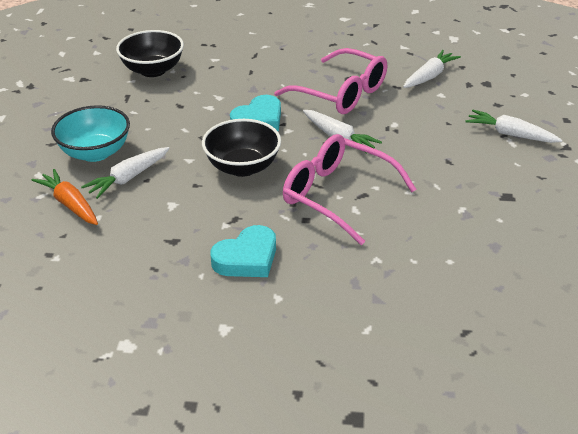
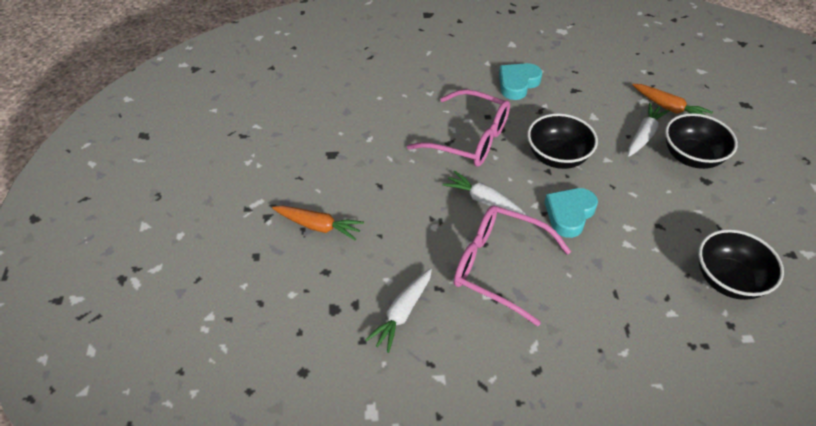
camera: 170 degrees right, 10 degrees up
(95, 152) = (692, 157): turquoise bowl -> black bowl
(511, 134) = (318, 226): white carrot -> orange carrot

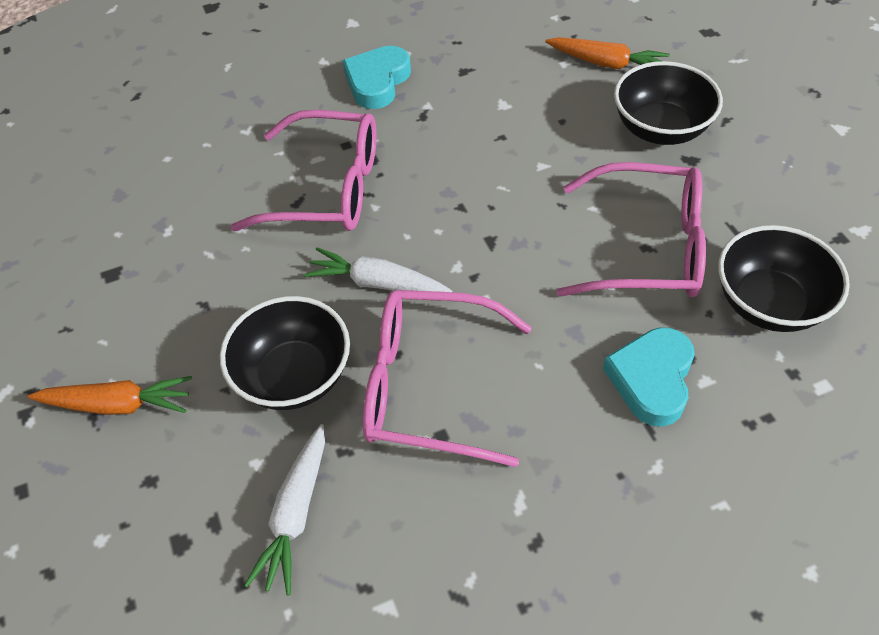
camera: 15 degrees left, 5 degrees up
(557, 157) = (468, 181): black bowl -> black bowl (294, 376)
(569, 214) = (512, 267): turquoise heart -> turquoise heart (651, 379)
(644, 135) = (583, 114): white carrot -> none
(659, 225) = (646, 247): none -> pink glasses

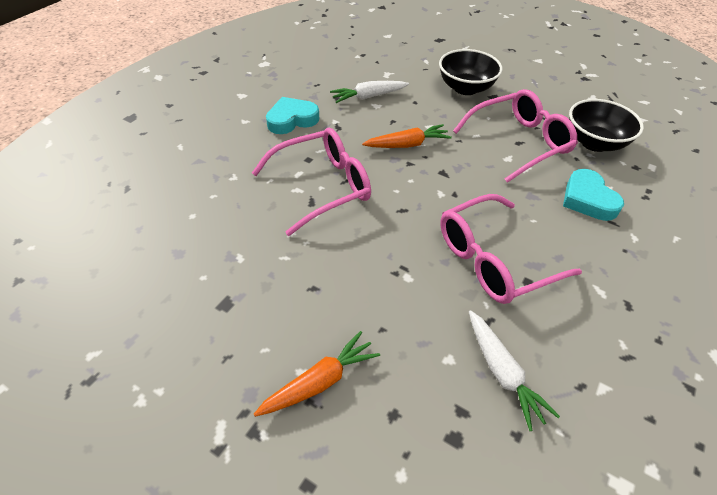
camera: 40 degrees left, 5 degrees down
(294, 376) = (416, 297): black bowl -> none
(377, 82) = (292, 120): turquoise heart -> turquoise heart turned 75 degrees clockwise
(378, 283) = (408, 222): white carrot -> white carrot (369, 97)
(606, 63) = (407, 68): orange carrot -> orange carrot (407, 145)

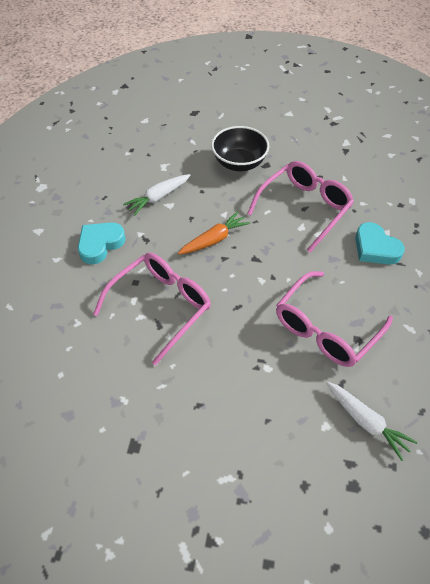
camera: 20 degrees left, 5 degrees up
(319, 382) = (240, 482): orange carrot -> none
(594, 143) = (362, 190): black bowl -> none

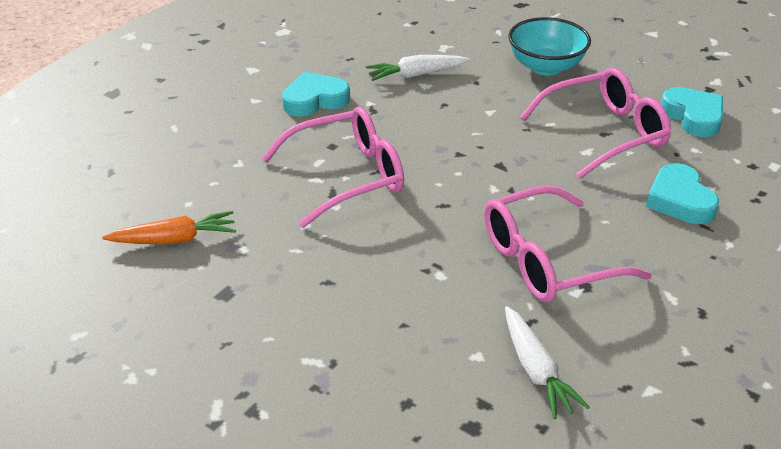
camera: 25 degrees right, 15 degrees down
(214, 239) = (458, 132): orange carrot -> orange carrot (174, 239)
(239, 163) = (546, 67): black bowl -> turquoise bowl
(348, 176) = (693, 116): none -> turquoise heart

